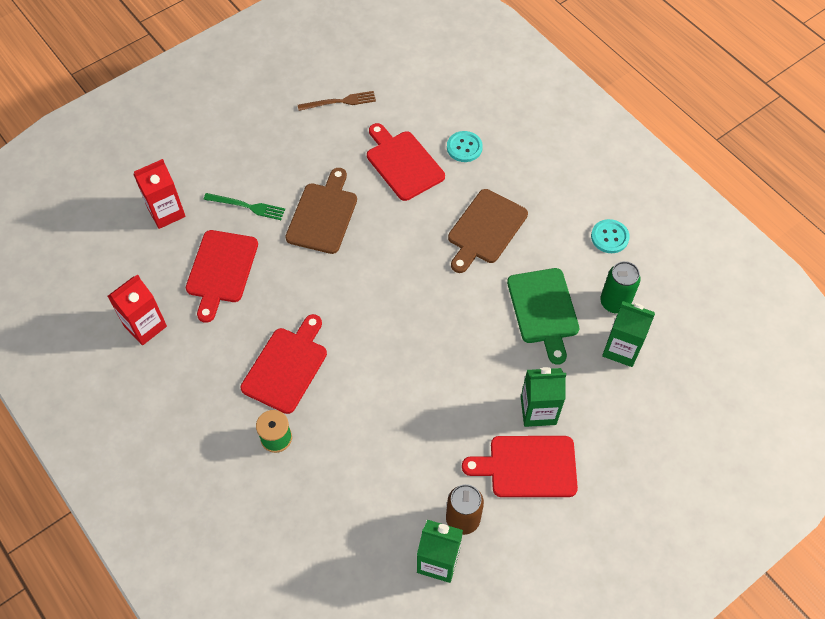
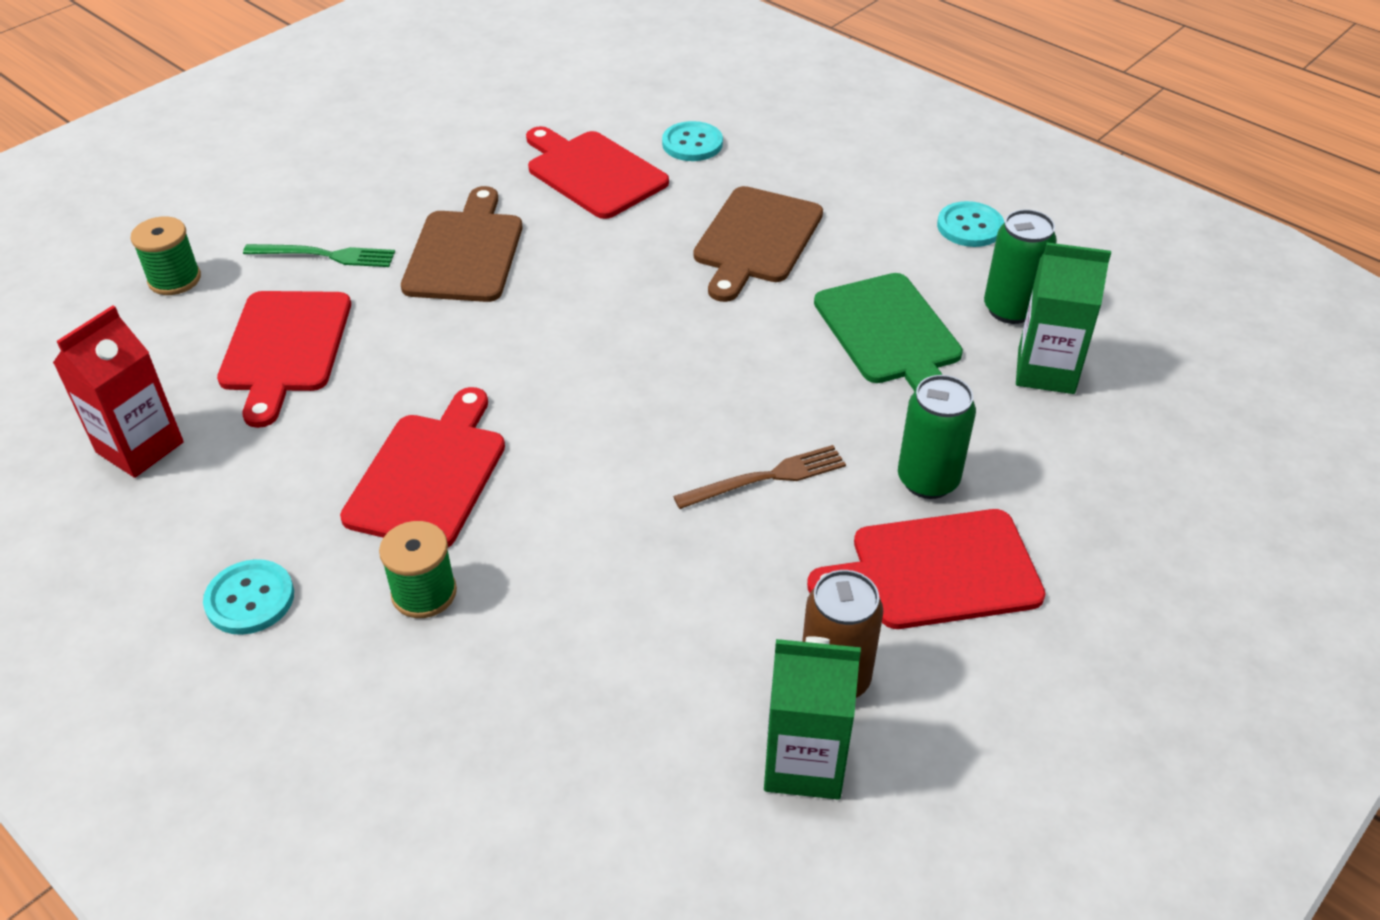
camera: 10 degrees left, 15 degrees down
(166, 212) = (174, 279): red carton -> green spool
(194, 428) = (250, 599): none -> turquoise button
(340, 102) = (470, 111): brown fork -> brown fork (766, 478)
(538, 411) = (928, 480): green carton -> green can

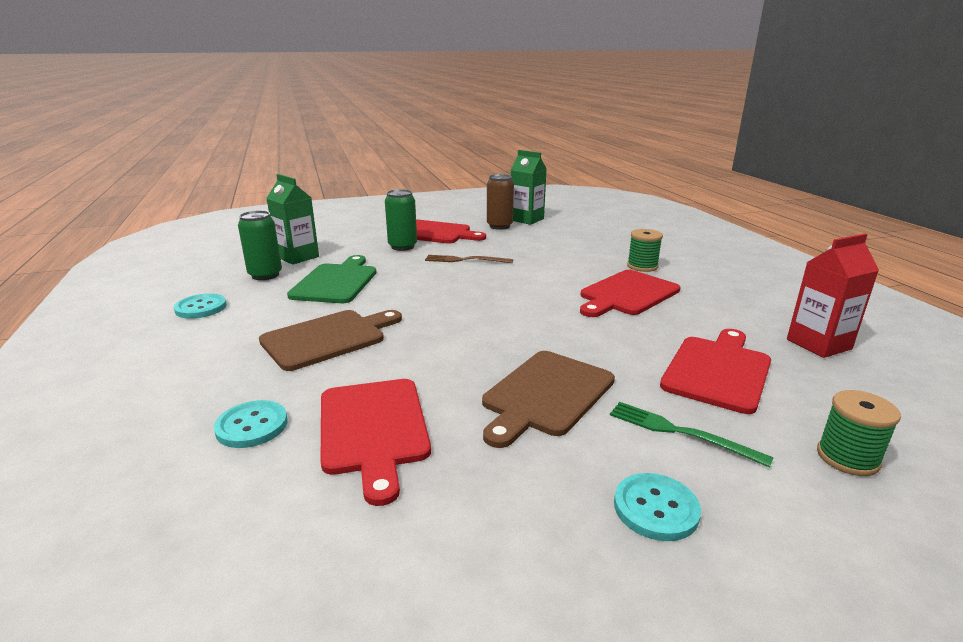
camera: 150 degrees left, 20 degrees down
(250, 599) = (728, 280): turquoise button -> turquoise button (656, 508)

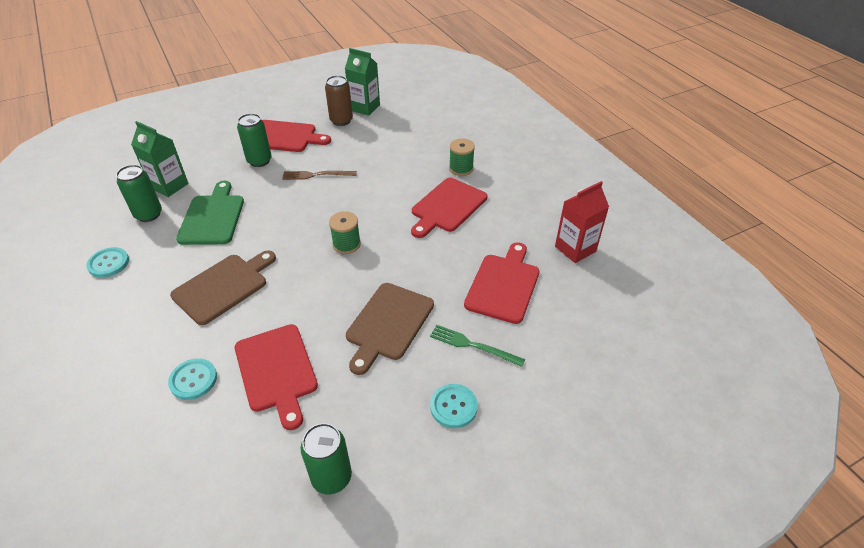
camera: 10 degrees left, 20 degrees up
(431, 588) = (331, 477): none -> green can
(847, 458) = (568, 352): green spool -> green spool (346, 244)

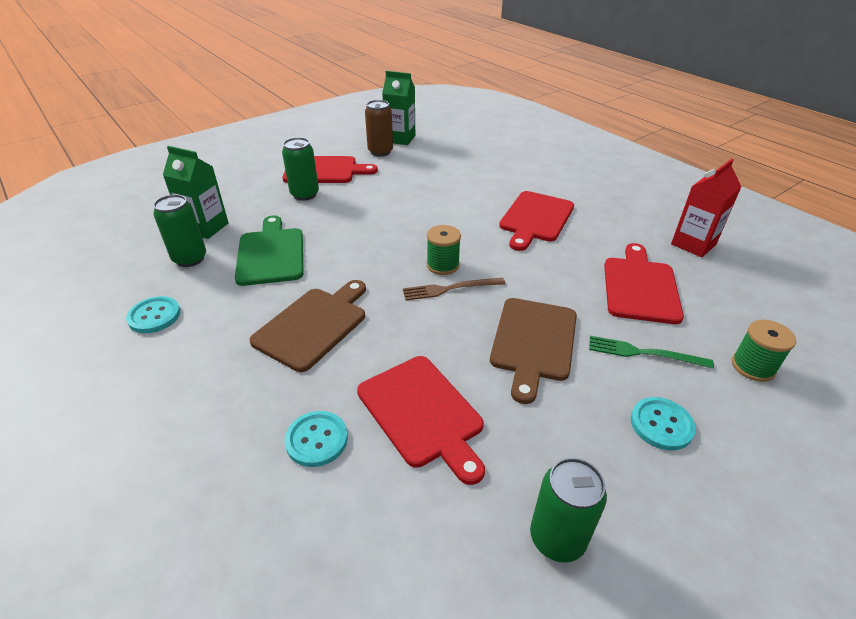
camera: 10 degrees left, 5 degrees down
(316, 175) = (376, 202): brown fork -> brown fork (450, 289)
(461, 168) = (530, 183): green spool -> green spool (752, 367)

